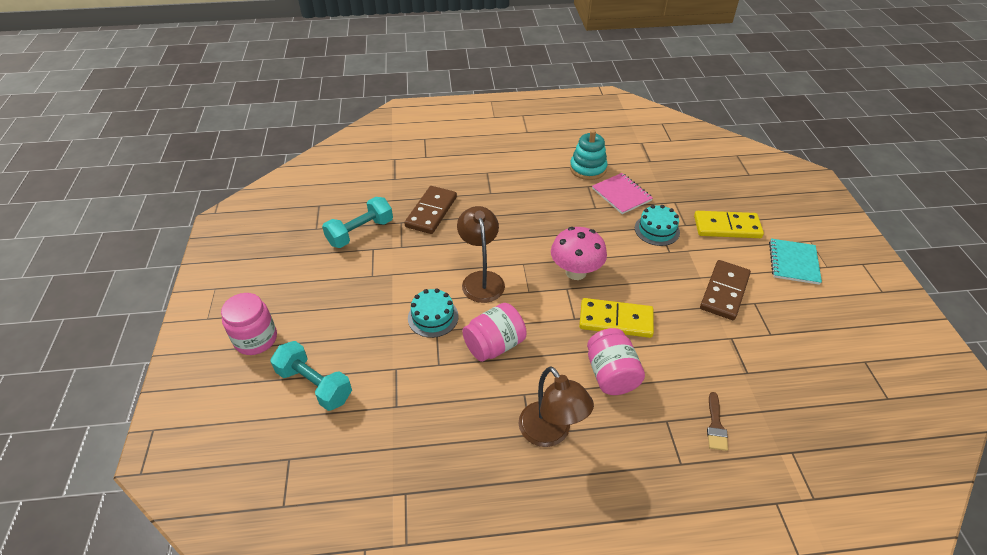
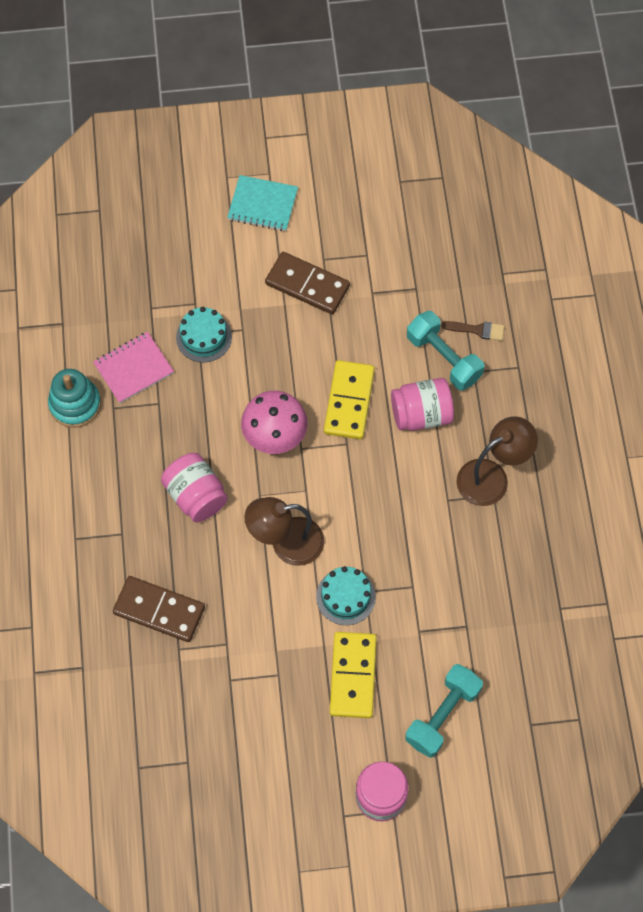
camera: 90 degrees left, 20 degrees up
(360, 232) = (197, 700): turquoise dumbbell -> turquoise dumbbell (443, 358)
(494, 345) = (385, 529): pink jar -> pink jar (196, 496)
(727, 227) = (201, 259): yellow domino -> yellow domino (353, 676)

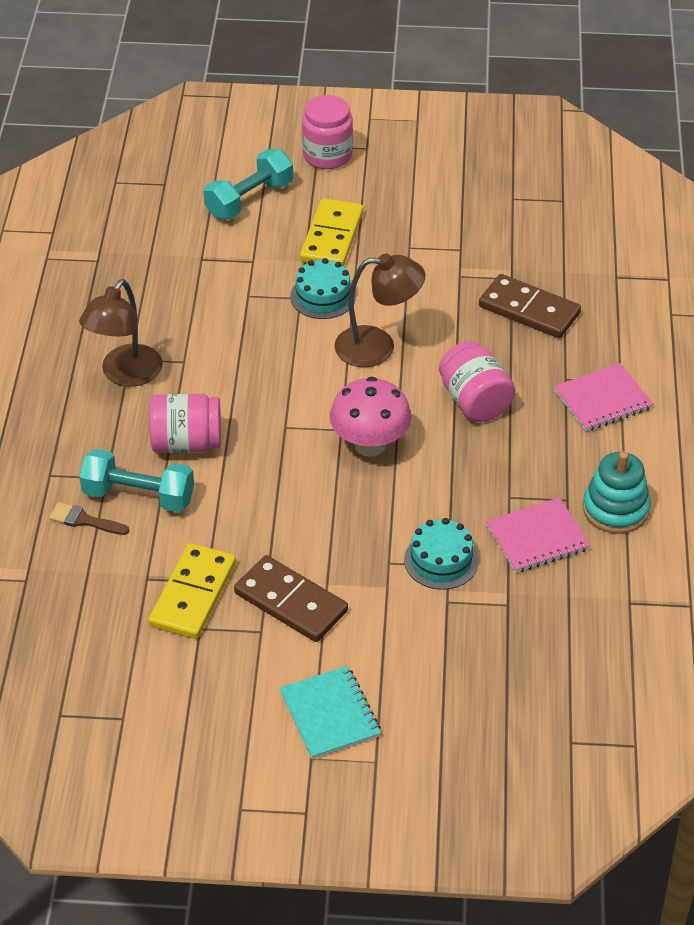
camera: 170 degrees left, 20 degrees down
(89, 515) = (603, 400): none -> pink notebook
(262, 205) = (330, 714): turquoise notebook -> turquoise notebook turned 45 degrees clockwise
(349, 401) = (271, 467): yellow domino -> yellow domino (193, 594)
(443, 358) = (138, 496): turquoise dumbbell -> turquoise dumbbell turned 45 degrees counterclockwise
(492, 477) = (125, 375): brown lamp -> brown lamp turned 45 degrees counterclockwise

